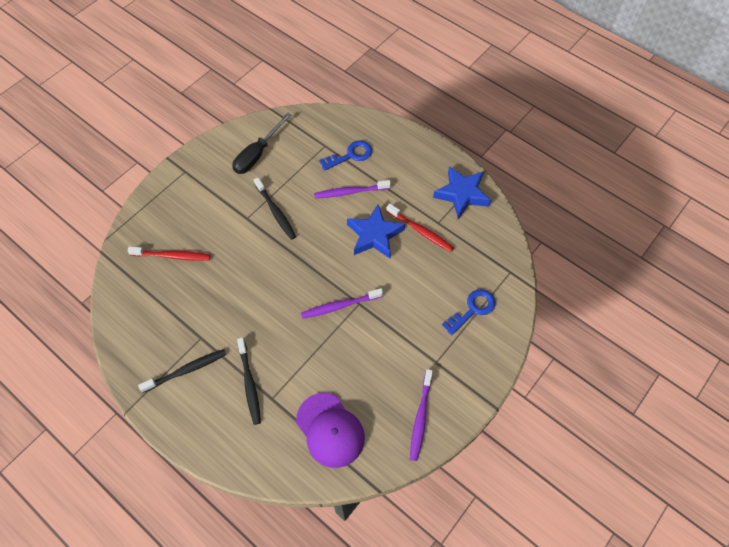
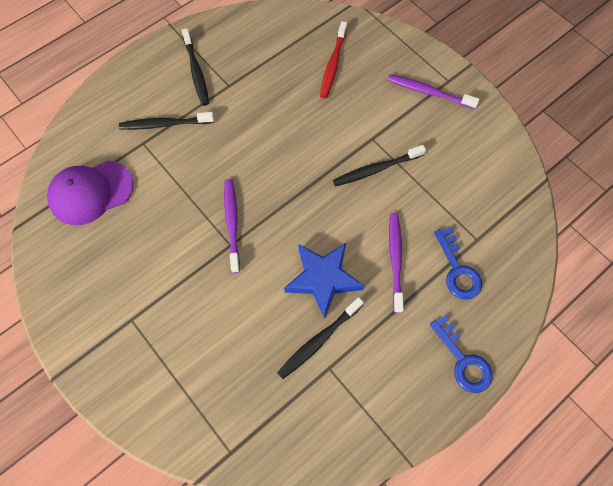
camera: 100 degrees right, 5 degrees up
(257, 154) = (468, 158): black screwdriver -> none
(420, 417) = (71, 287): purple toothbrush -> purple toothbrush (429, 92)
(421, 231) = (319, 340): red toothbrush -> black toothbrush
(462, 194) = (372, 414): blue star -> none
(472, 309) = (187, 382): blue key -> blue key (463, 360)

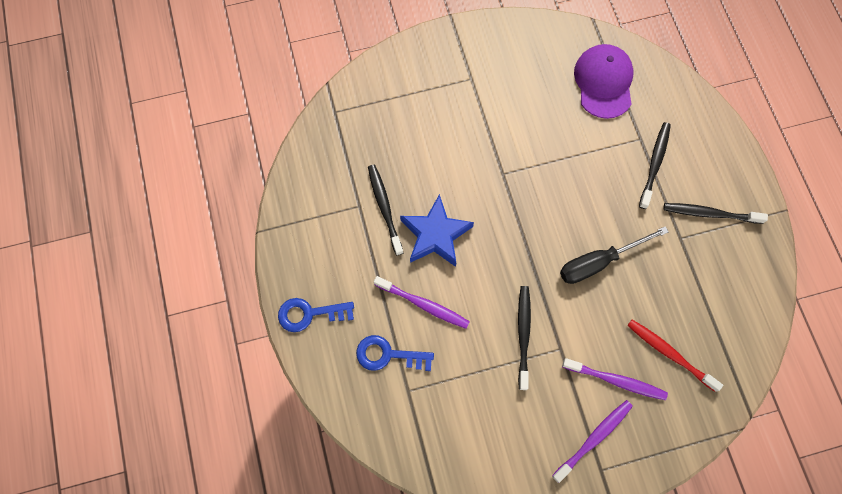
camera: 115 degrees right, 5 degrees up
(232, 223) = (523, 183): purple toothbrush -> purple toothbrush (616, 380)
(280, 136) = (599, 262): none -> black screwdriver

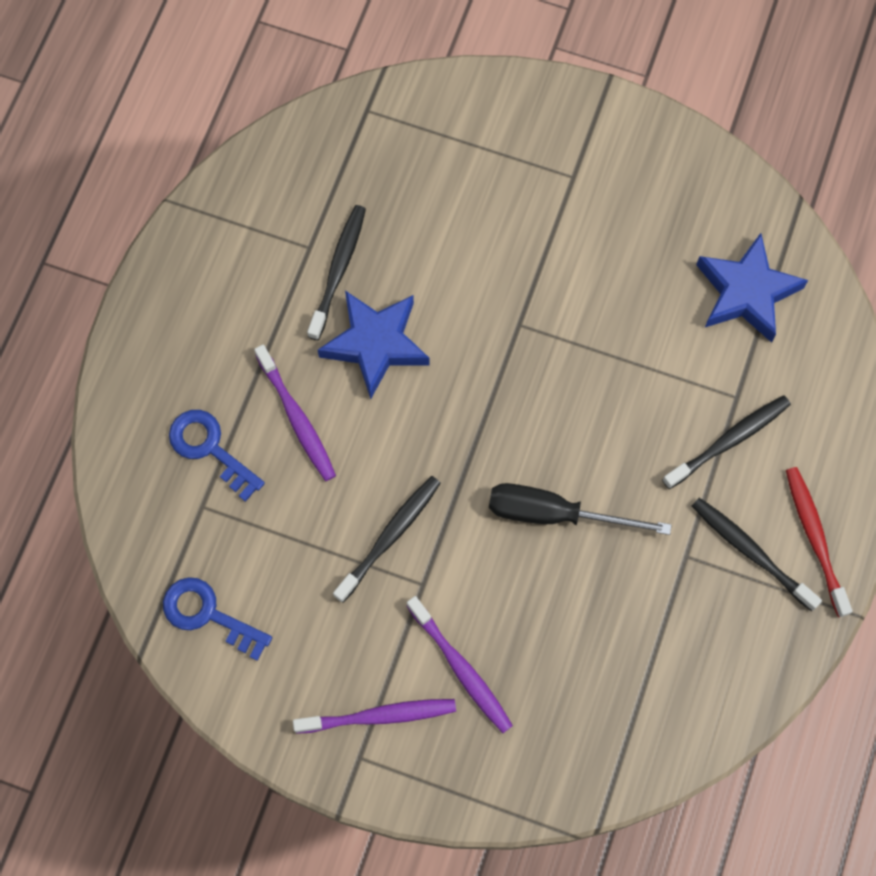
camera: 35 degrees right, 0 degrees up
(309, 314) = (154, 338): blue key -> blue key (208, 615)
(603, 82) = (746, 292): purple cap -> blue star
(669, 353) = (554, 684): red toothbrush -> red toothbrush (815, 538)

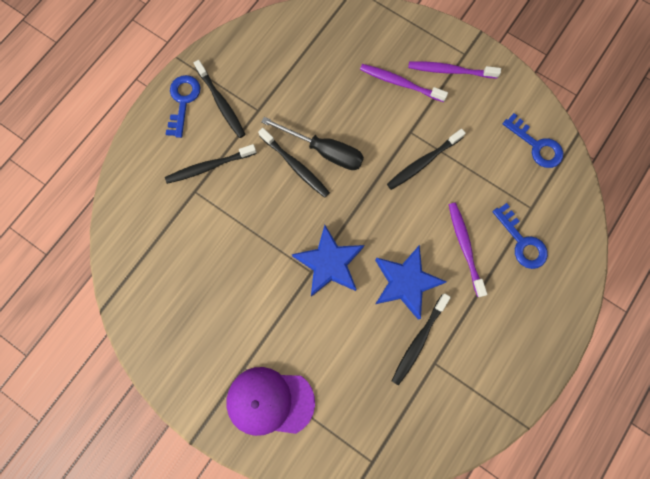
camera: 165 degrees left, 5 degrees up
(461, 669) = (400, 83): purple toothbrush -> purple toothbrush turned 45 degrees counterclockwise
(523, 146) = (270, 401): none -> purple cap
(593, 477) = (295, 166): none -> black toothbrush
(746, 292) = (162, 255): blue star -> blue star (329, 263)
(815, 538) = (183, 101): red toothbrush -> blue key

